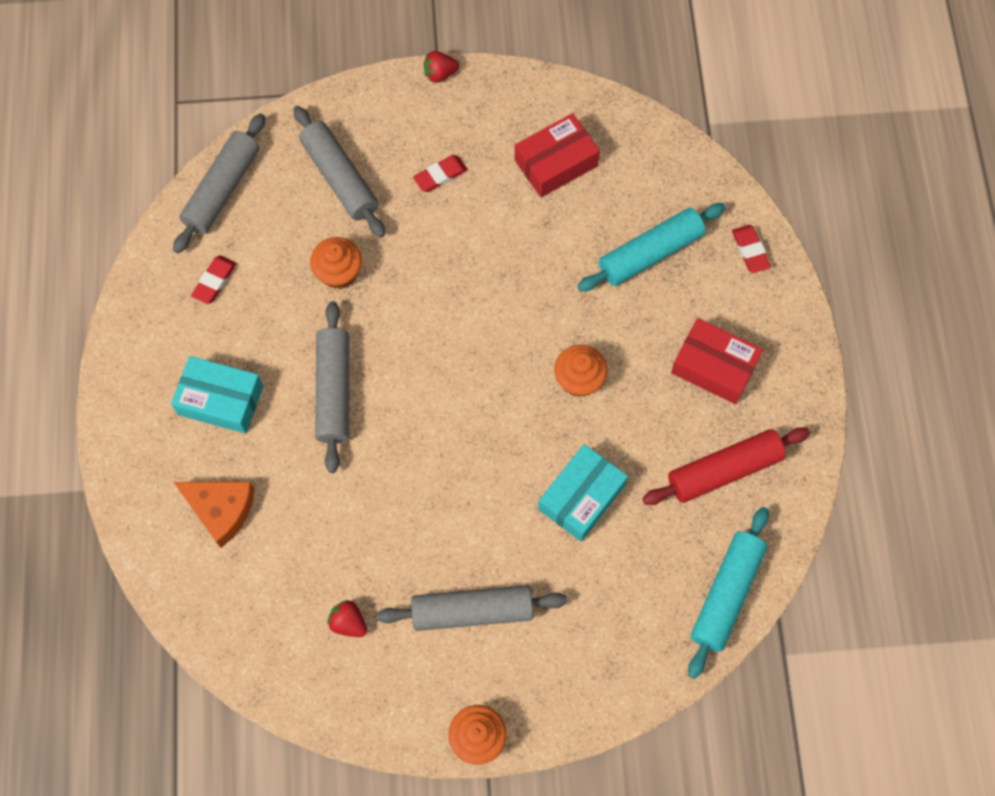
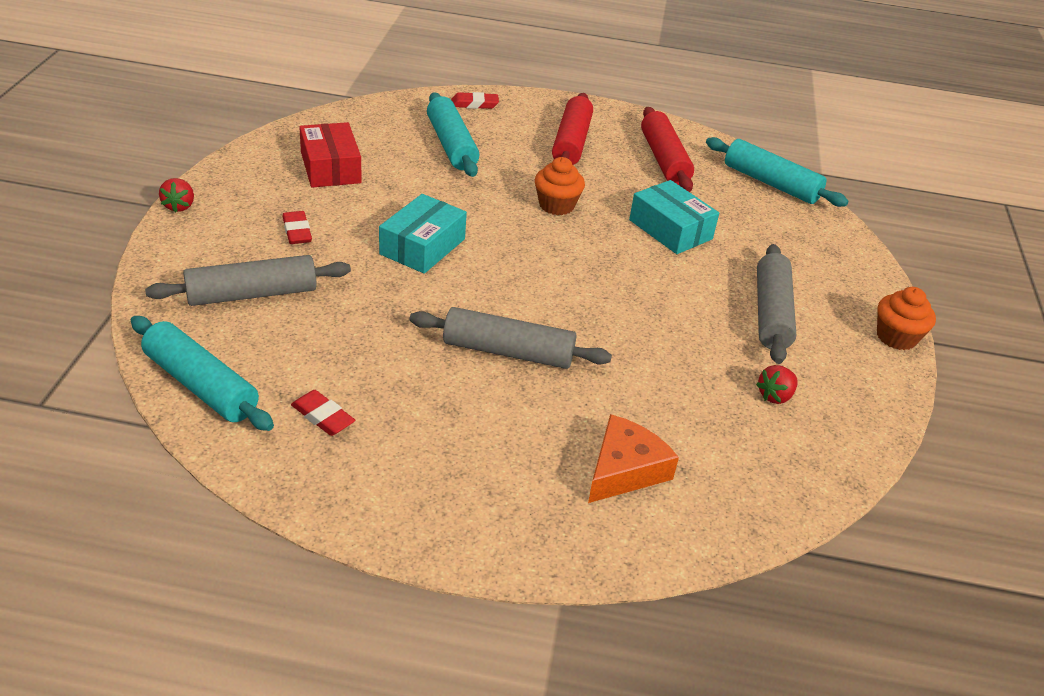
camera: 80 degrees left, 30 degrees down
(221, 400) = (484, 442): turquoise box -> turquoise box (422, 246)
(222, 189) = (201, 385): grey rolling pin -> turquoise rolling pin
(339, 272) = (368, 319): orange cupcake -> none
(714, 367) = (571, 142): red box -> red rolling pin

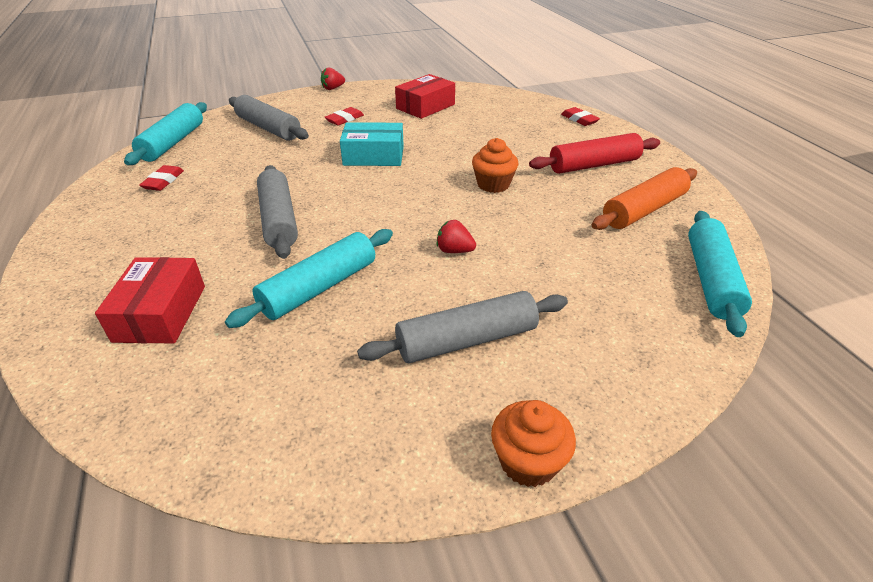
camera: 65 degrees right, 0 degrees up
(451, 145) = (511, 128): turquoise rolling pin -> turquoise rolling pin (319, 287)
(624, 470) = (160, 313): orange cheese -> red box
(664, 159) = (644, 210): red rolling pin -> orange rolling pin
(670, 229) = (534, 243): turquoise box -> none
(775, 396) = (324, 378): red strawberry -> red strawberry (454, 250)

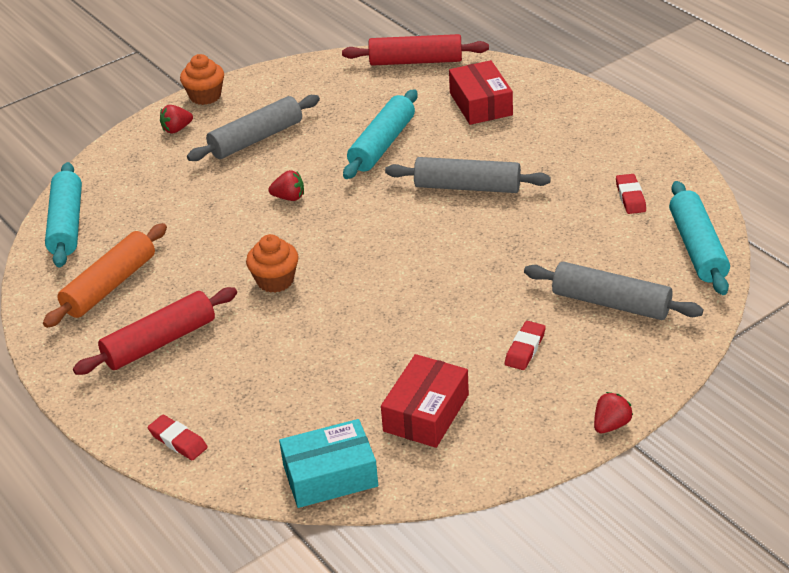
camera: 165 degrees right, 0 degrees up
(153, 429) = (416, 61): none -> red rolling pin
(278, 220) = (467, 187): grey rolling pin -> grey rolling pin turned 45 degrees counterclockwise
(373, 156) = (435, 289): turquoise box -> turquoise box (330, 476)
(581, 394) = (176, 129): none -> red strawberry

